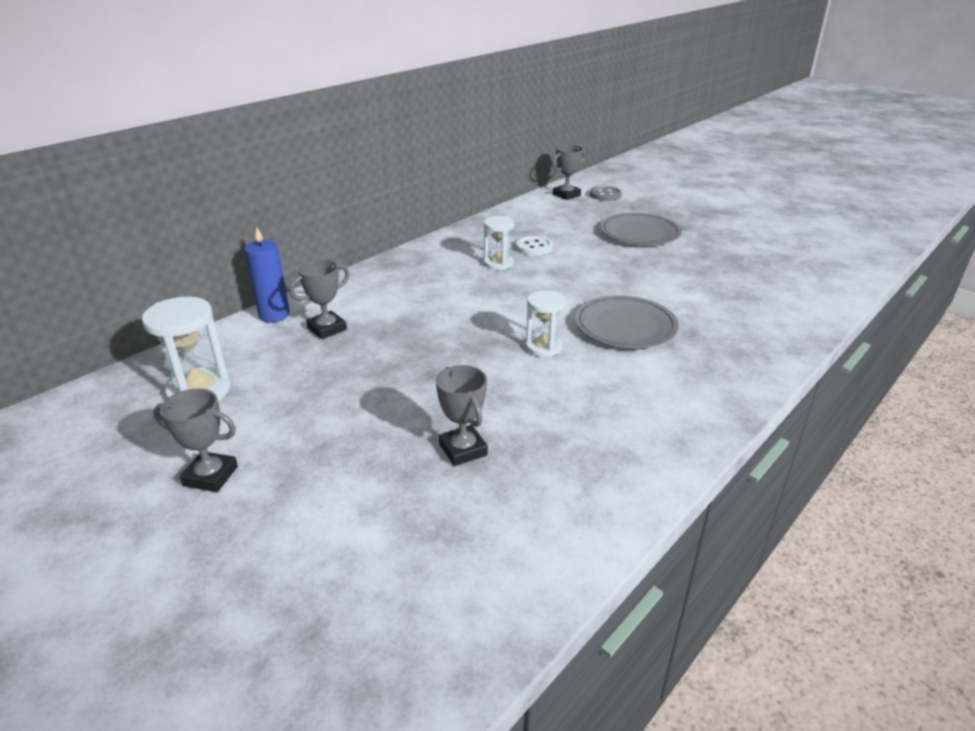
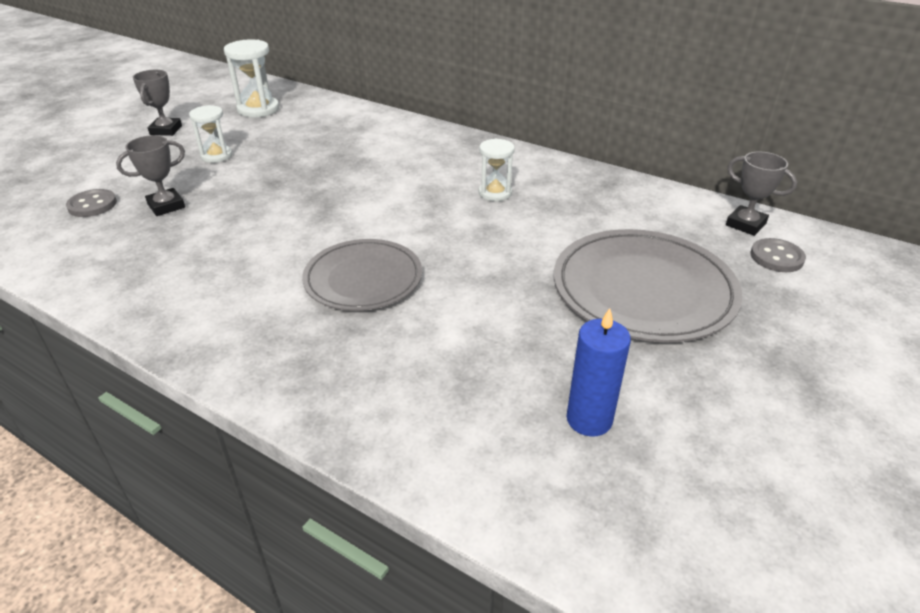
camera: 80 degrees right, 5 degrees up
(274, 315) = (363, 112): blue candle -> blue candle (589, 419)
(327, 329) = (343, 133): grey trophy -> none
(438, 520) = (92, 205): none -> grey button
(534, 247) = (549, 211): white button -> none
(543, 347) = (316, 231): white hourglass -> white hourglass (216, 156)
(639, 233) = (643, 290): grey plate -> grey plate, size x1.50

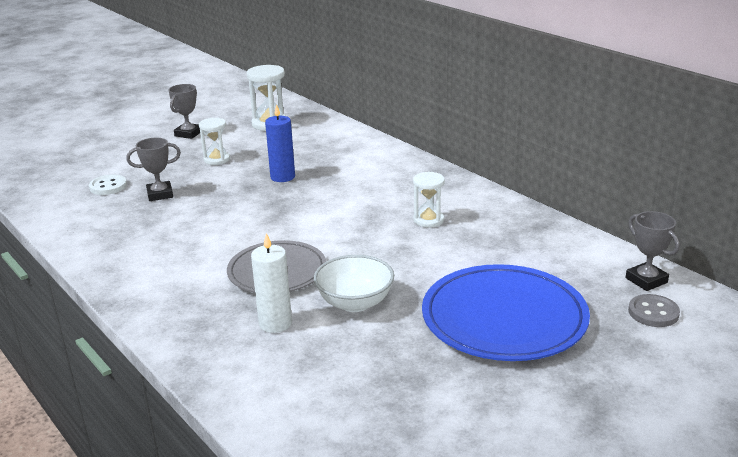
camera: 20 degrees right, 10 degrees down
(92, 205) = (108, 186): grey button -> white button
(398, 345) = (275, 323): none -> white candle
(475, 301) = (355, 303): none -> white bowl
(589, 419) = (387, 402): blue candle -> blue candle (282, 177)
(643, 290) = (504, 318): grey plate -> blue plate

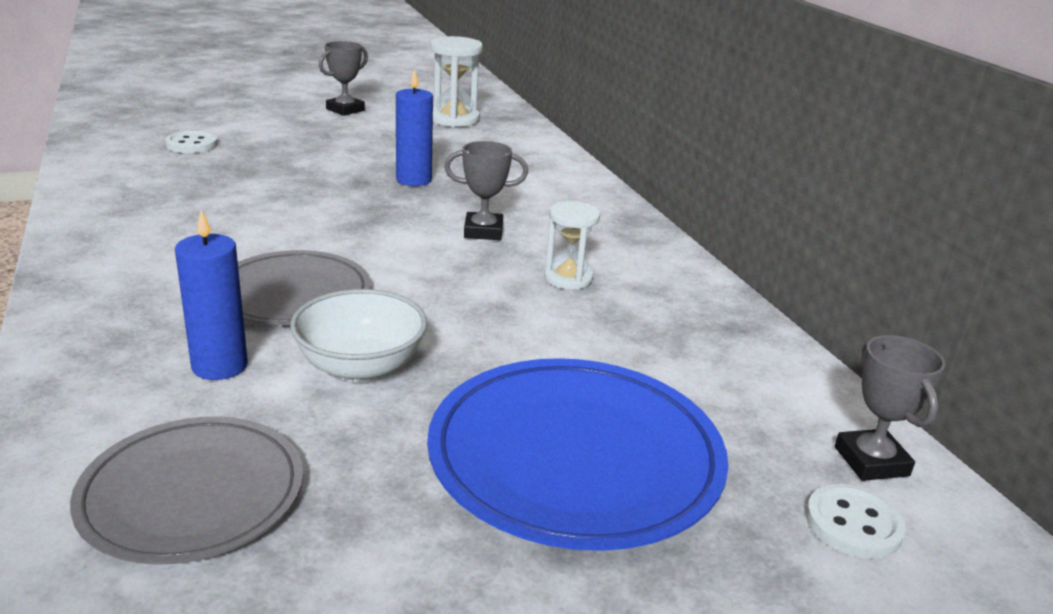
camera: 15 degrees right, 0 degrees up
(160, 194) = (242, 166): grey trophy -> grey trophy (483, 231)
(217, 159) = (351, 143): white hourglass -> none
(275, 323) = (220, 366): white candle -> blue candle
(327, 390) = (192, 494): none -> grey plate
(653, 312) = (853, 524): grey button -> white button

